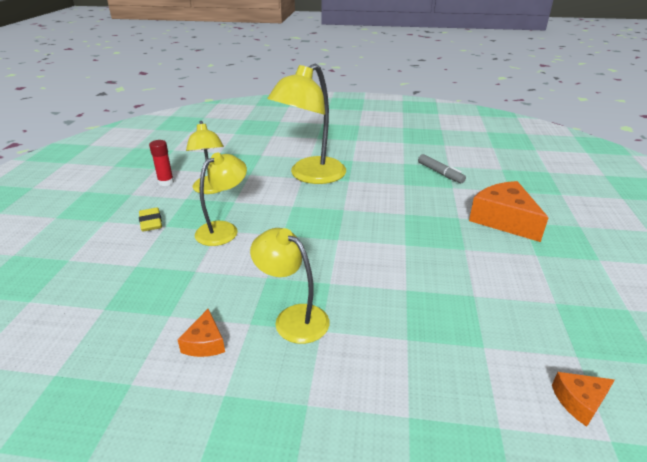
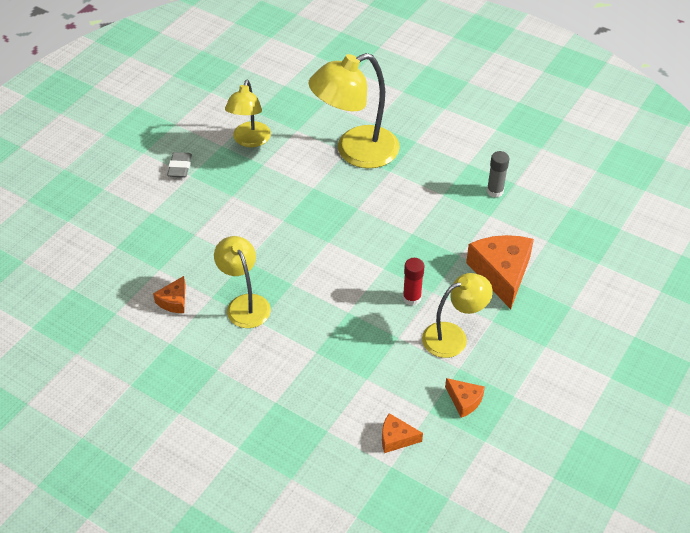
camera: 25 degrees right, 15 degrees up
(151, 222) = (180, 167): yellow eraser -> grey eraser
(166, 182) = (212, 116): red glue stick -> red glue stick (412, 298)
(224, 229) = (237, 197): yellow lamp -> yellow lamp (453, 336)
(440, 173) = (495, 191): grey marker -> grey glue stick
(595, 331) = (464, 401): none -> orange cheese

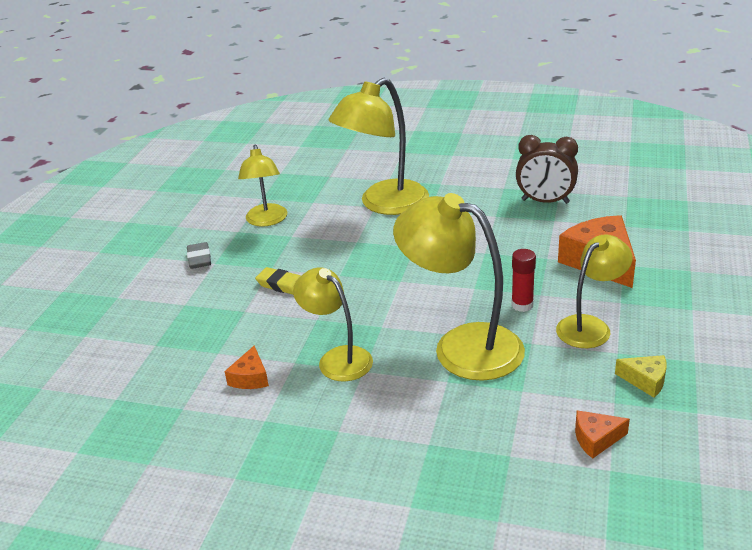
camera: 15 degrees left, 15 degrees down
(233, 216) = (281, 285): none -> yellow eraser
(343, 323) = (462, 346): none -> yellow lamp
(464, 401) = (645, 380): orange cheese -> yellow cheese
(495, 191) = (545, 201): grey glue stick -> brown clock

